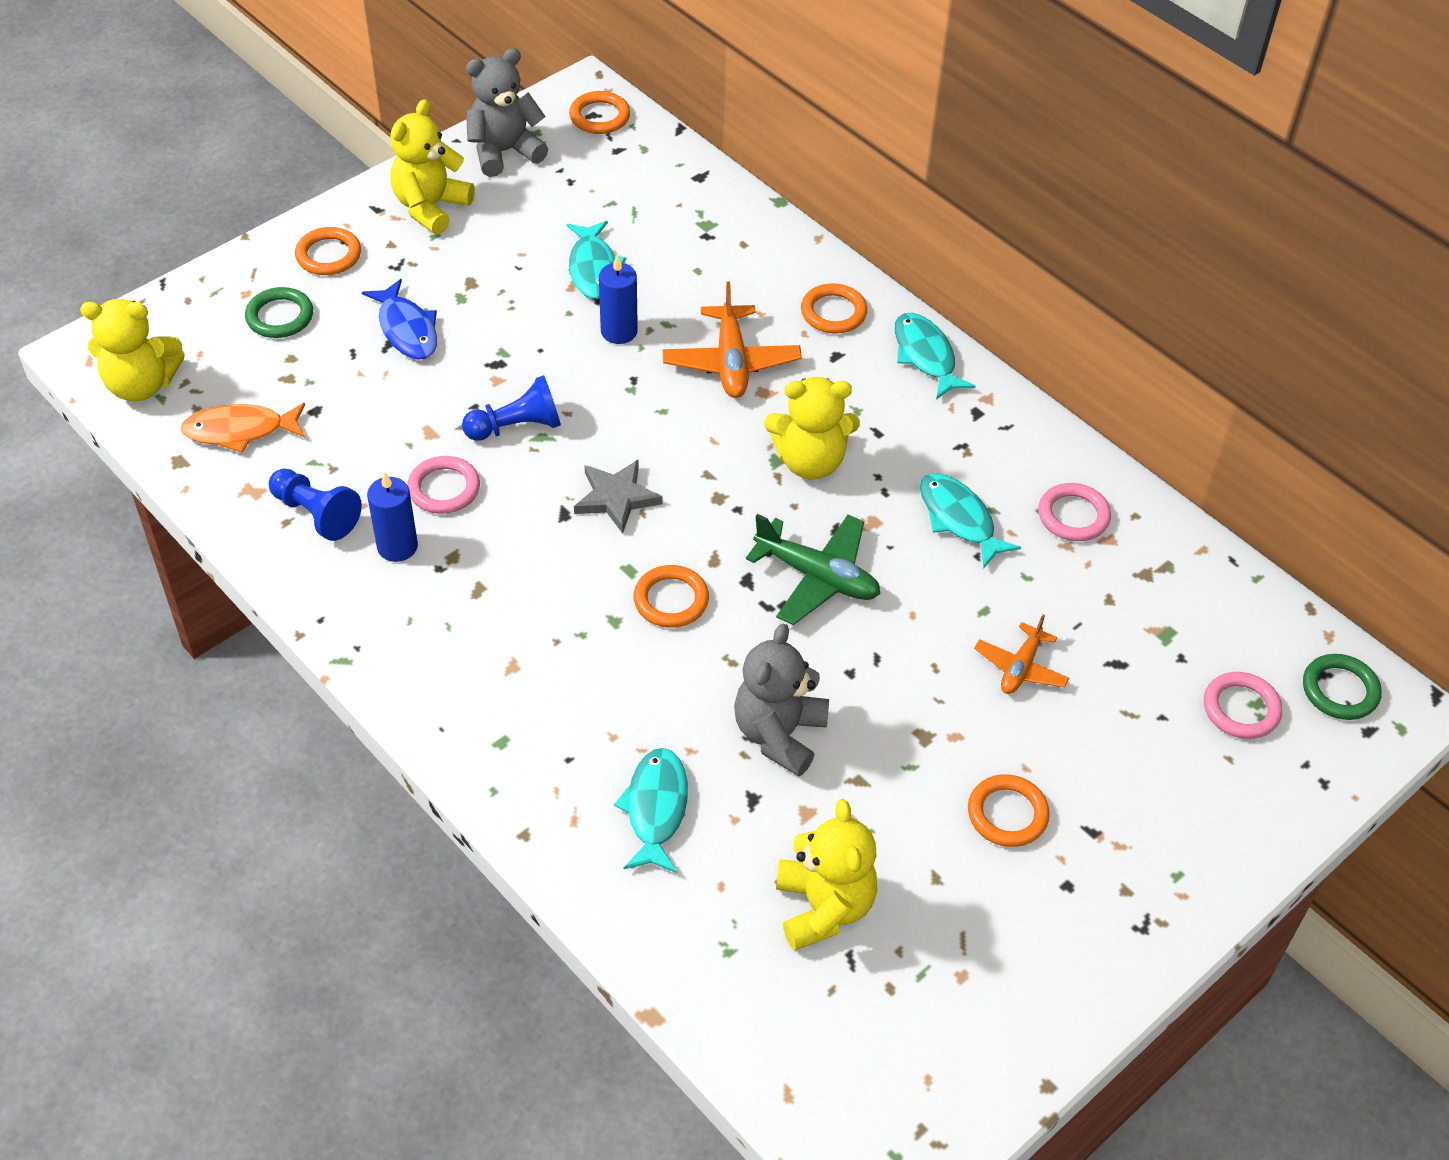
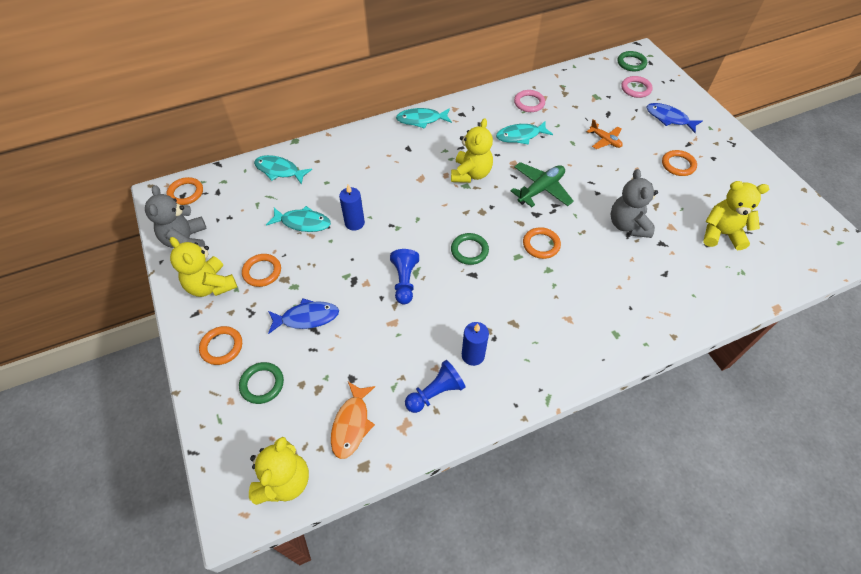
camera: 70 degrees left, 5 degrees up
(444, 488) = (437, 324): pink ring -> none
(616, 498) = (469, 250): grey star -> green ring
(656, 809) = (664, 280): turquoise fish -> turquoise fish (279, 171)
(731, 362) = (396, 185): orange plane -> none
(779, 734) = (627, 225): grey teddy bear -> grey teddy bear turned 45 degrees clockwise
(833, 312) = (380, 142): orange ring -> orange ring (262, 272)
(1164, 786) = (669, 118): none -> blue fish

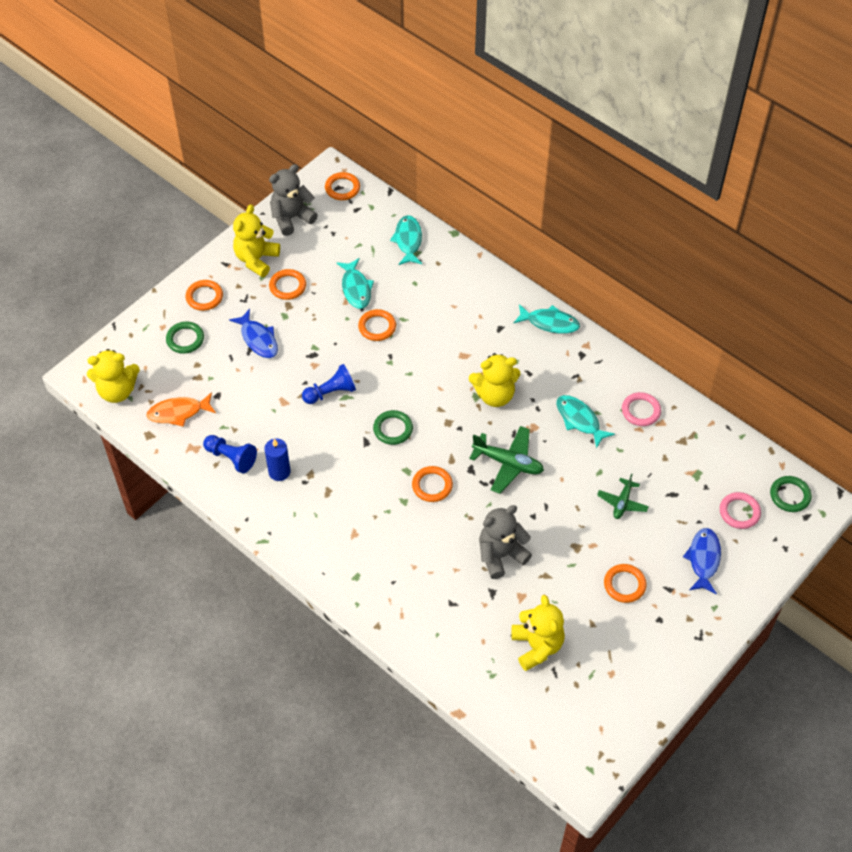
camera: 65 degrees right, 0 degrees up
(354, 223) = (377, 327): blue candle -> orange ring
(421, 120) = (549, 323): turquoise fish -> turquoise fish turned 135 degrees clockwise
(605, 140) = (622, 502): orange plane -> green plane

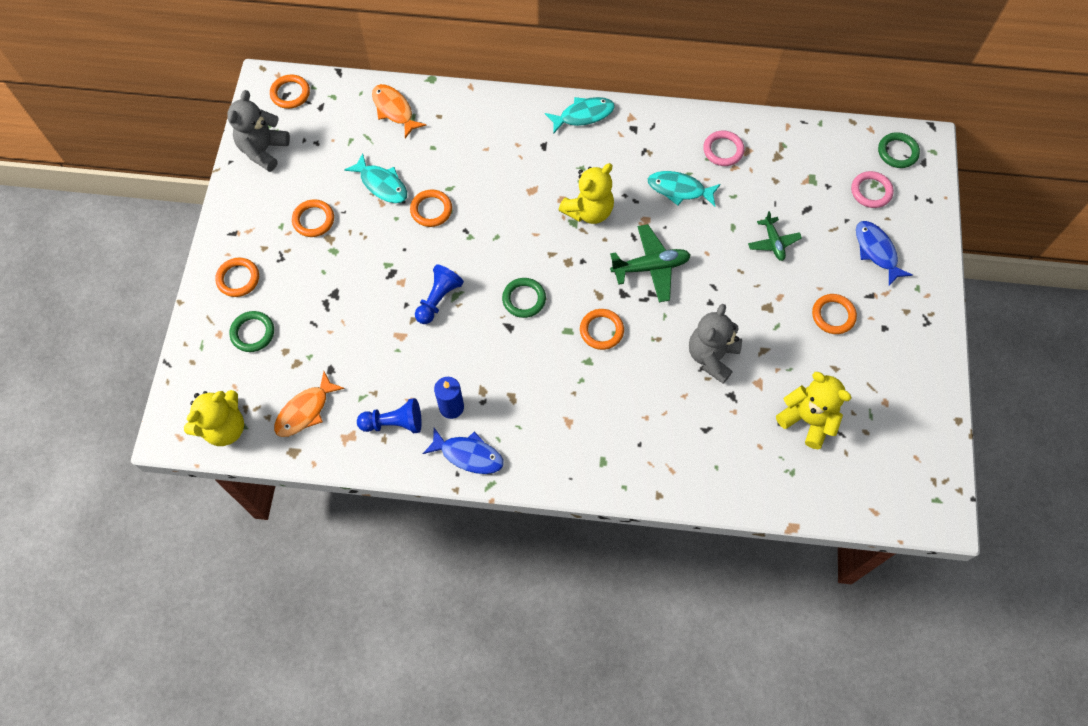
camera: 35 degrees left, 10 degrees up
(256, 259) = (261, 211): yellow teddy bear -> none
(258, 339) = (326, 289): blue fish -> blue fish (468, 455)
(408, 241) = (394, 110): turquoise fish -> orange fish

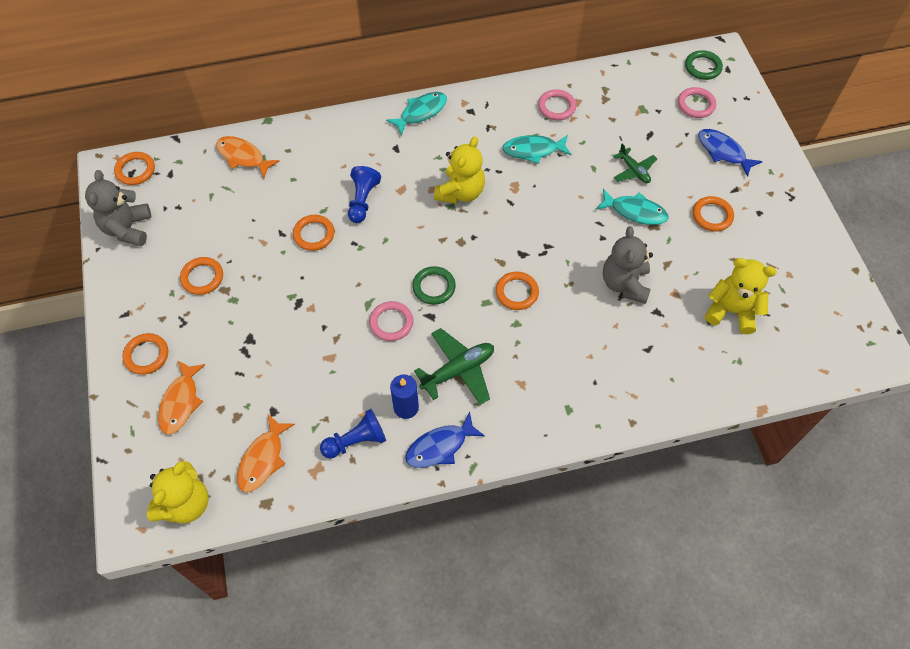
camera: 20 degrees left, 5 degrees down
(253, 333) = (181, 402): green ring -> orange fish
(381, 184) = (257, 225): turquoise fish -> turquoise fish (635, 211)
(438, 299) = (353, 312): blue pawn -> blue pawn (362, 200)
(468, 455) = (440, 446): blue fish -> blue fish turned 150 degrees clockwise
(470, 321) = (391, 322): none -> pink ring
(650, 267) = (537, 224): green plane -> green plane (458, 370)

